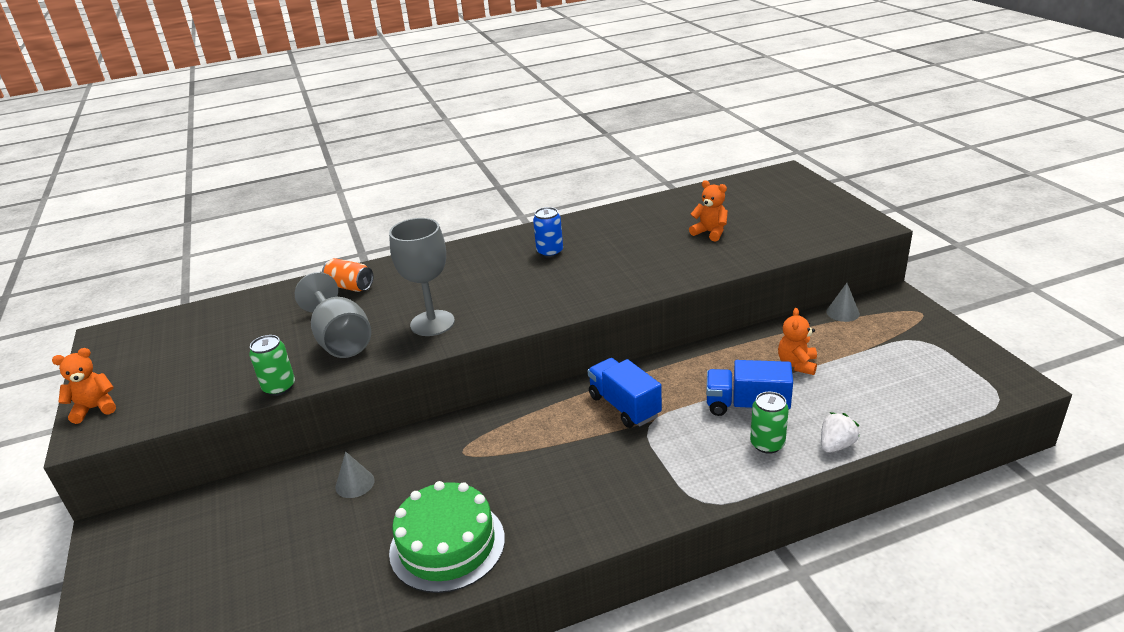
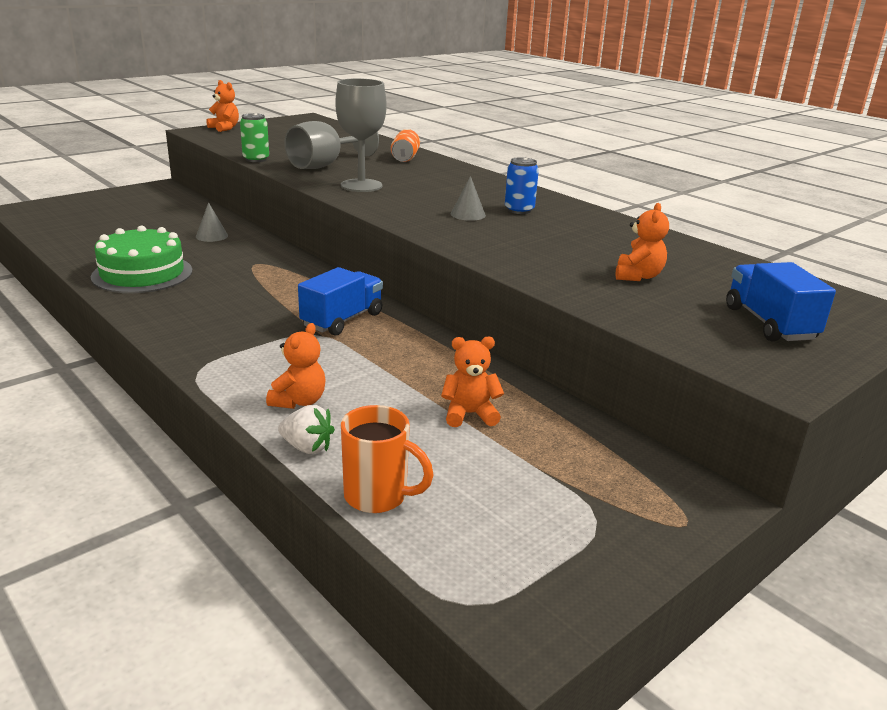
camera: 65 degrees right, 5 degrees down
(747, 405) = (368, 385): blue truck -> blue truck (769, 323)
(767, 444) = (299, 401): green can -> orange teddy bear
(842, 312) = (626, 447): grey cone -> grey cone (468, 214)
(898, 419) = (378, 496): none -> orange mug

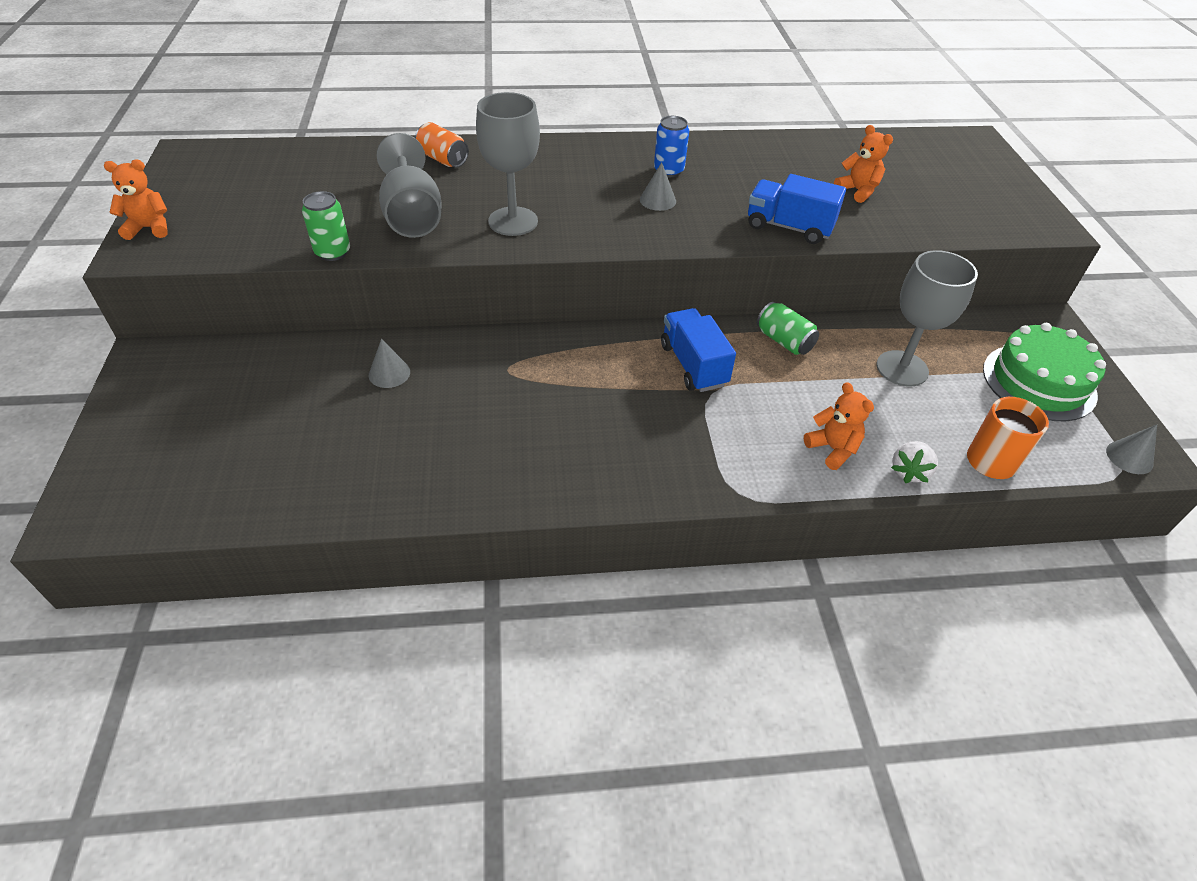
camera: 55 degrees left, 20 degrees up
(142, 273) = (458, 463): green cake -> green cake (1039, 382)
(307, 447) = (909, 471): white strawberry -> white strawberry turned 150 degrees clockwise
(429, 349) = (784, 341): none -> green can
(469, 414) = (902, 368): orange teddy bear -> grey goblet
(503, 608) = (1129, 457): none -> grey cone
(769, 323) = (967, 185): blue truck -> blue truck (789, 227)

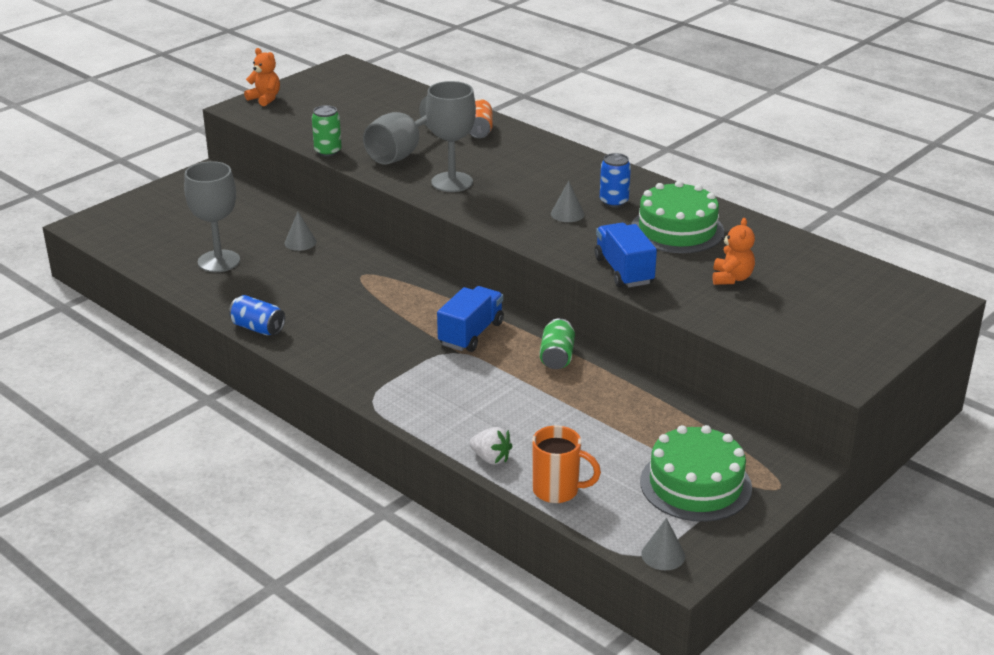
camera: 50 degrees right, 15 degrees down
(509, 498) = (258, 328): none -> blue can
(752, 171) = (677, 229): none -> green cake
(832, 449) = (468, 419): orange teddy bear -> none
(902, 368) = (607, 417): grey goblet -> grey goblet (219, 261)
(909, 471) = (491, 458): white strawberry -> white strawberry turned 135 degrees counterclockwise

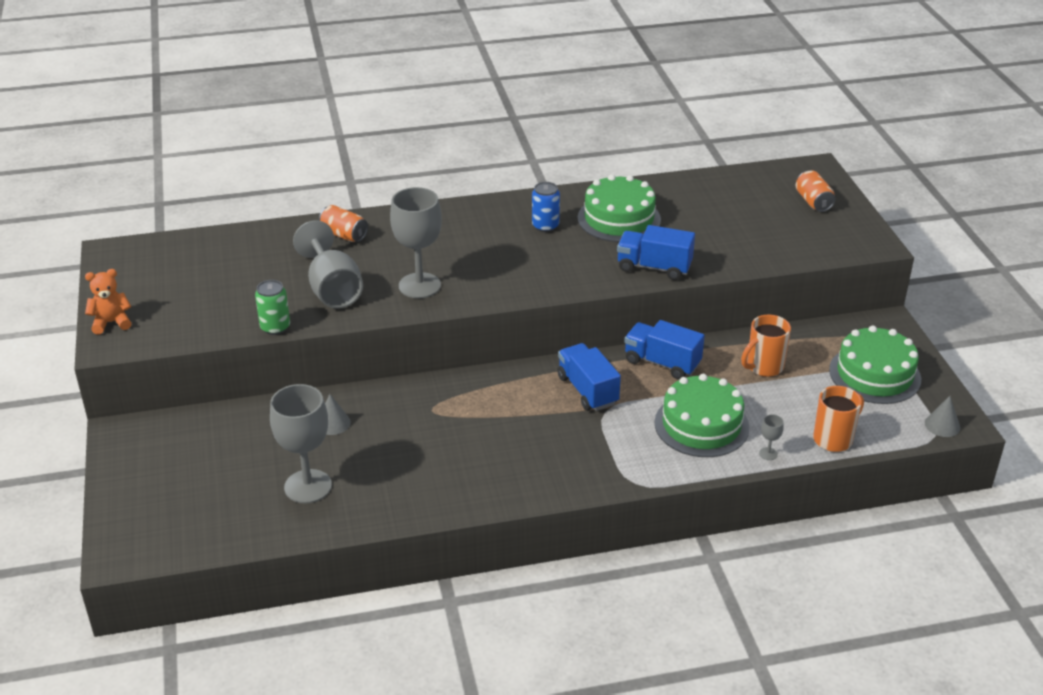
camera: 55 degrees left, 5 degrees up
(258, 328) = (455, 505): blue can -> none
(491, 408) = (701, 425): none -> green cake
(491, 458) = (768, 454): white strawberry -> grey goblet
(557, 357) = (662, 363): green can -> blue truck
(567, 214) = (540, 254): grey cone -> none
(621, 413) = (763, 367): none -> orange mug
(731, 278) = (711, 228): orange teddy bear -> none
(869, 317) = (813, 202): none -> orange can

